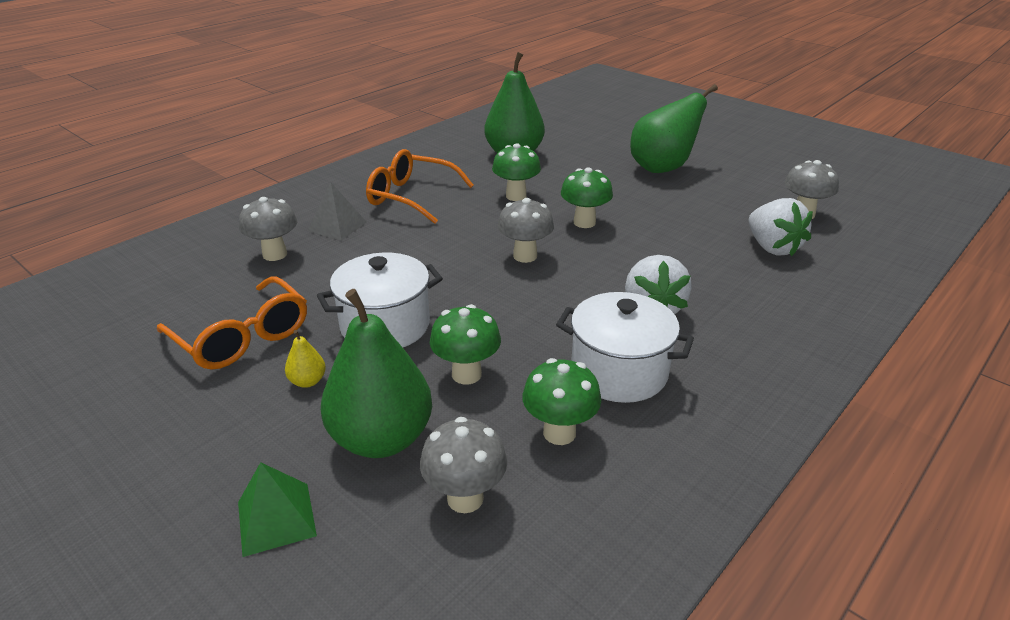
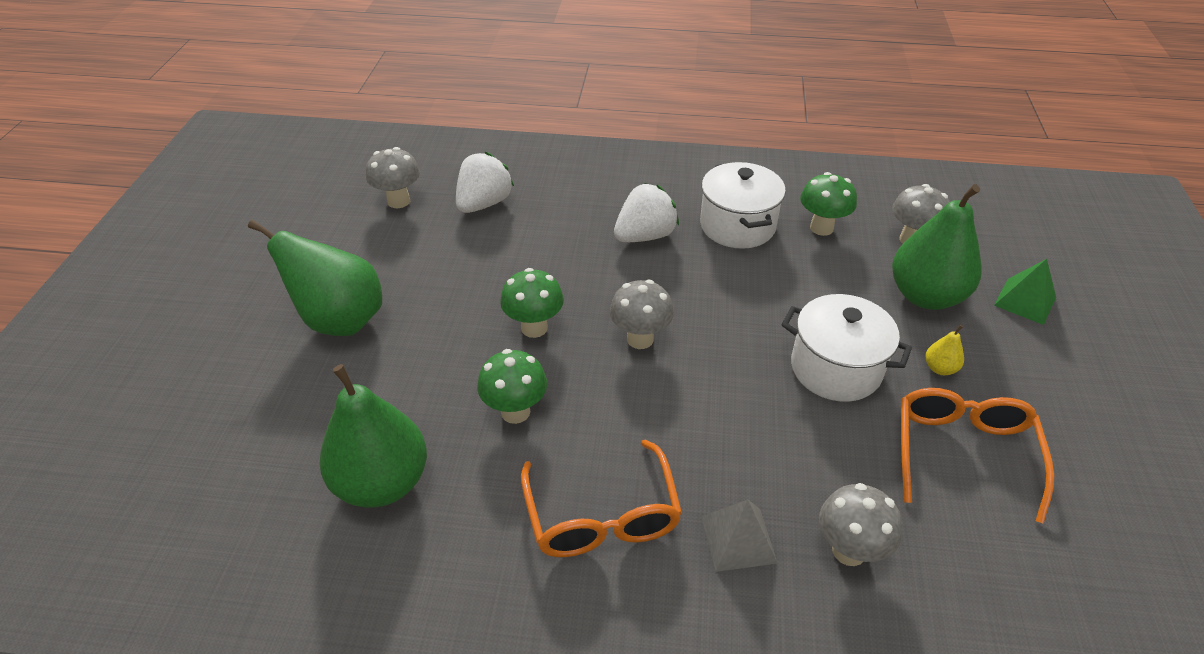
camera: 125 degrees left, 10 degrees up
(466, 374) = (826, 291): green mushroom -> none

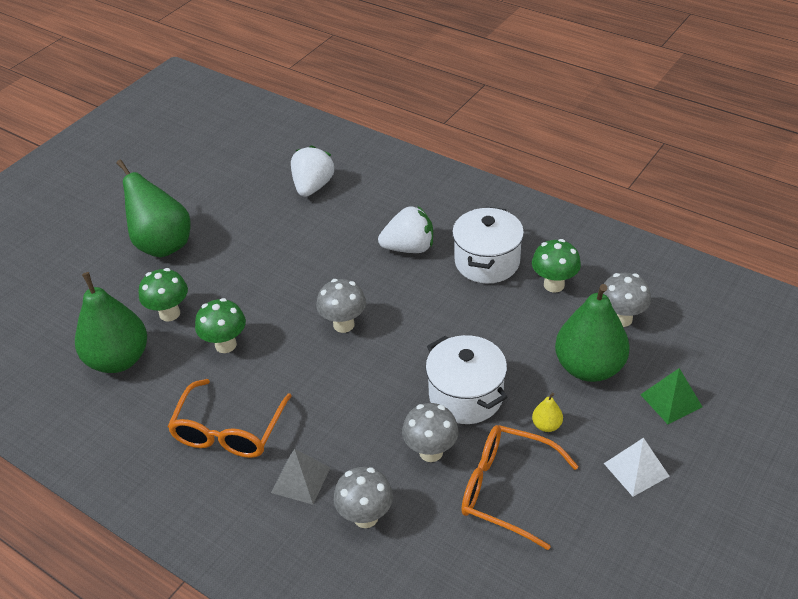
camera: 30 degrees right, 0 degrees up
(398, 201) = (256, 167): grey mushroom -> grey mushroom (431, 452)
(484, 204) = (313, 187): white strawberry -> white strawberry turned 45 degrees counterclockwise
(534, 328) = (279, 292): green mushroom -> green mushroom (169, 313)
(963, 452) = (506, 489): orange glasses -> orange glasses turned 105 degrees counterclockwise
(1059, 380) = (636, 470): none -> white pyramid

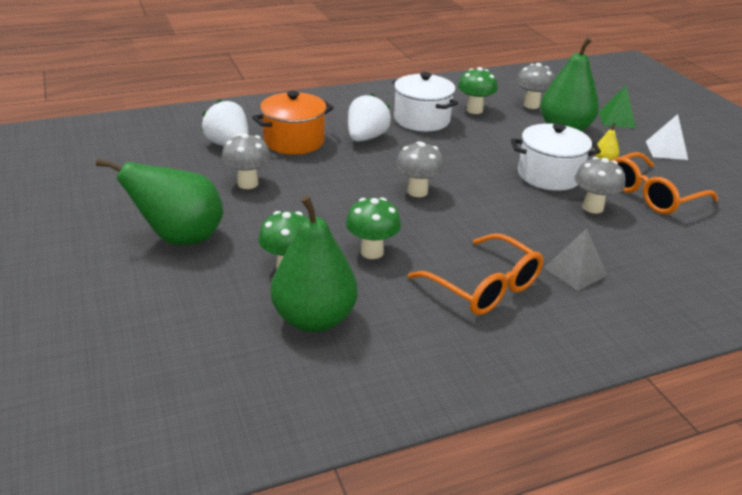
camera: 60 degrees left, 10 degrees down
(356, 214) = (294, 141): none -> orange pot
(365, 517) = (638, 256): grey mushroom -> grey mushroom (248, 183)

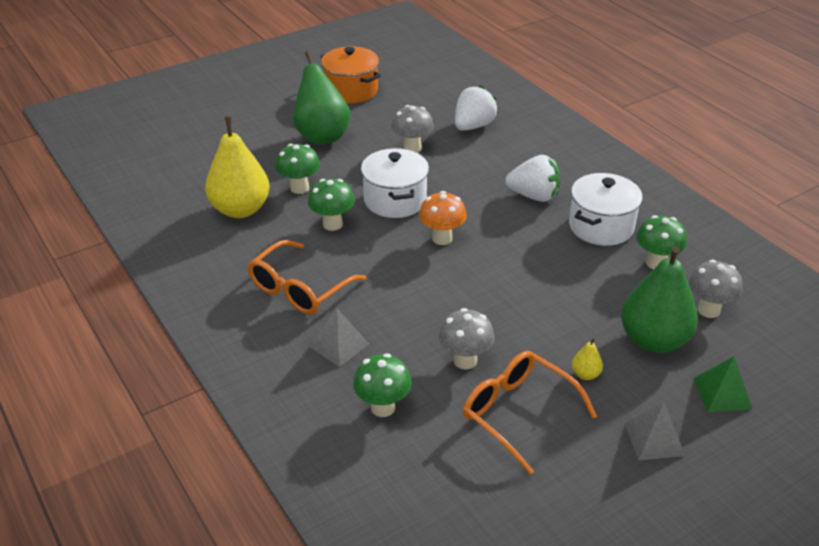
camera: 80 degrees right, 5 degrees up
(294, 141) = (500, 157): orange pot -> orange pot (351, 91)
(314, 319) = (240, 209): green pear -> yellow pear
(417, 191) = (442, 238): grey mushroom -> orange mushroom
(549, 175) = (522, 327): white pot -> white pot (395, 200)
(658, 257) = (383, 407): none -> green mushroom
(666, 150) = (654, 439): white pyramid -> grey pyramid

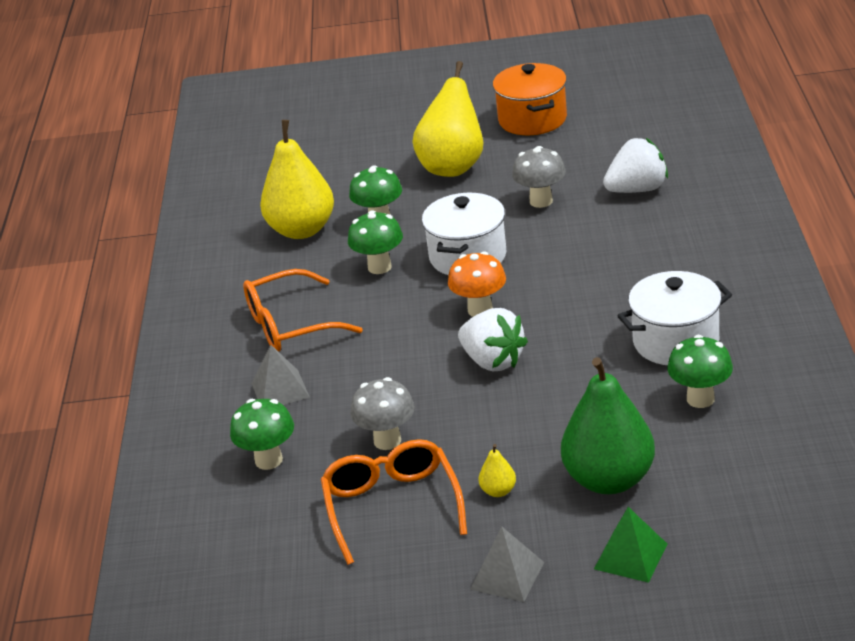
camera: 35 degrees right, 5 degrees down
(322, 136) = (453, 167): green pear -> yellow pear
(534, 196) = (630, 287): white strawberry -> white strawberry (493, 361)
(708, 310) = (709, 467): grey mushroom -> none

